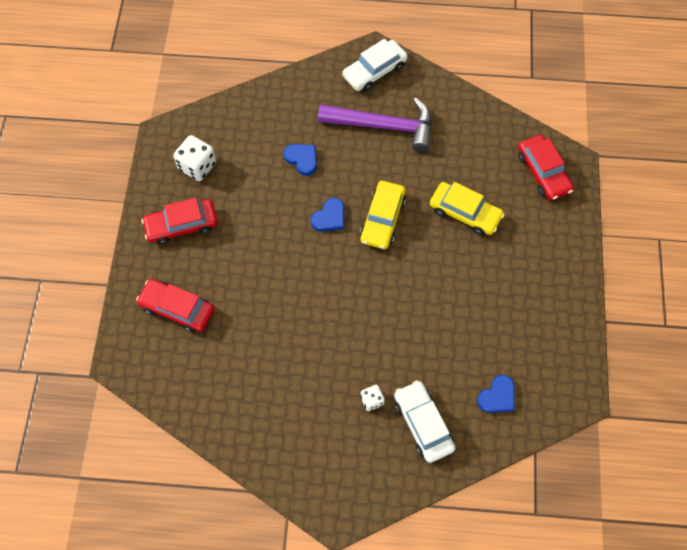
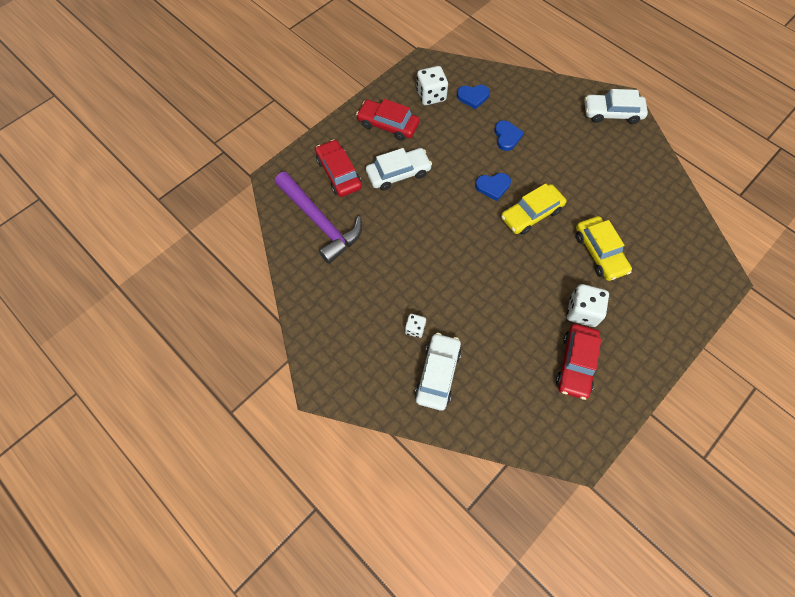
camera: 40 degrees right, 0 degrees up
(234, 267) = (398, 173): none -> white car
(384, 126) = (587, 153): purple hammer -> purple hammer (320, 222)
(491, 277) = (582, 311): none -> white dice
(497, 396) = (511, 399): blue heart -> blue heart (473, 97)
(543, 172) = (691, 267): red car -> red car (575, 364)

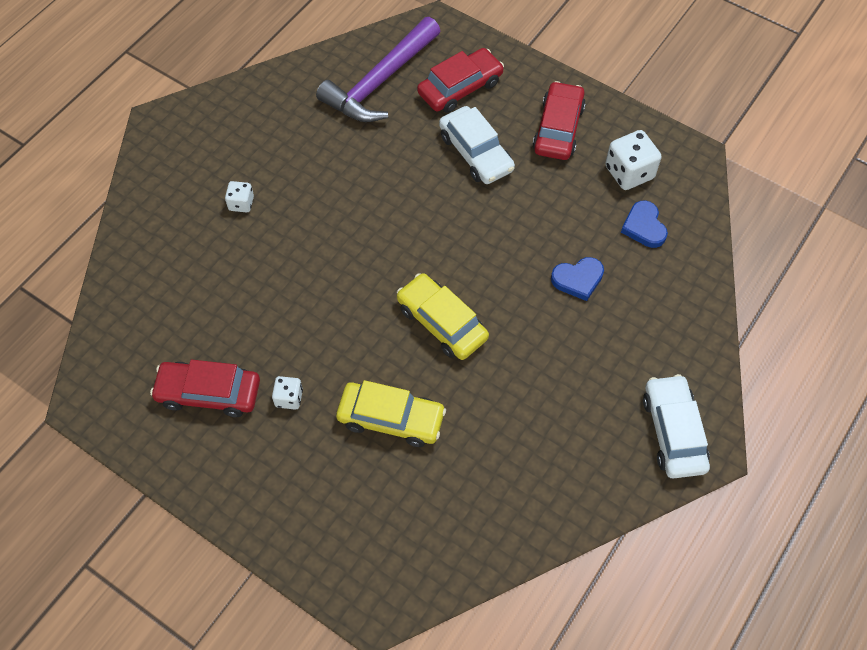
camera: 80 degrees right, 5 degrees down
(438, 374) = (182, 235): white car -> none
(493, 187) = (479, 269): blue heart -> none
(582, 311) = (289, 398): white dice -> white dice, size x0.57
(599, 252) = (391, 419): yellow car -> yellow car turned 135 degrees counterclockwise

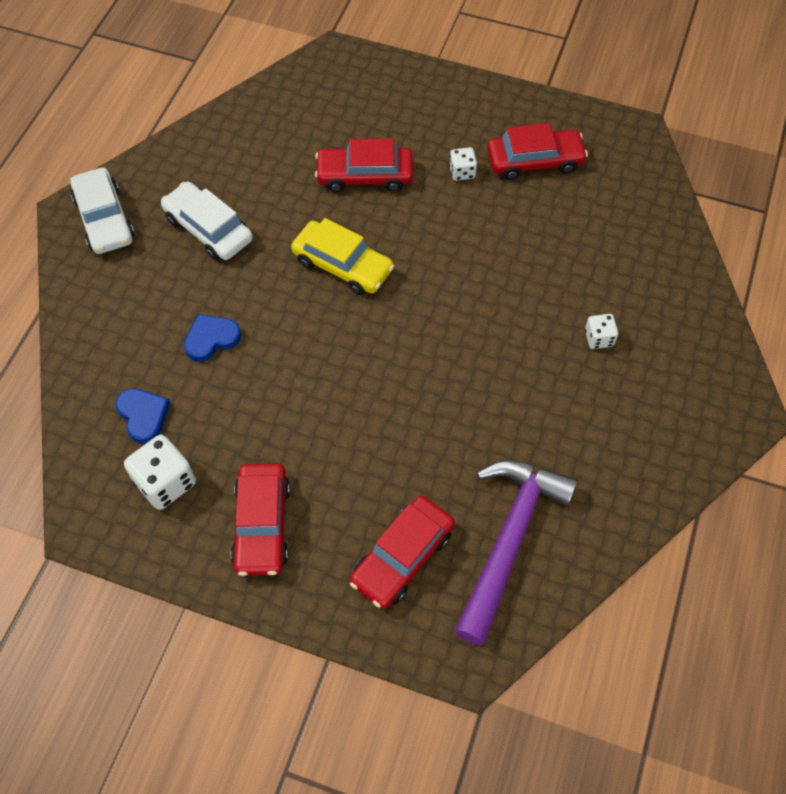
camera: 165 degrees right, 0 degrees up
(391, 419) = (365, 176): yellow car -> red car
(475, 153) = (357, 464): white car -> white car (208, 229)

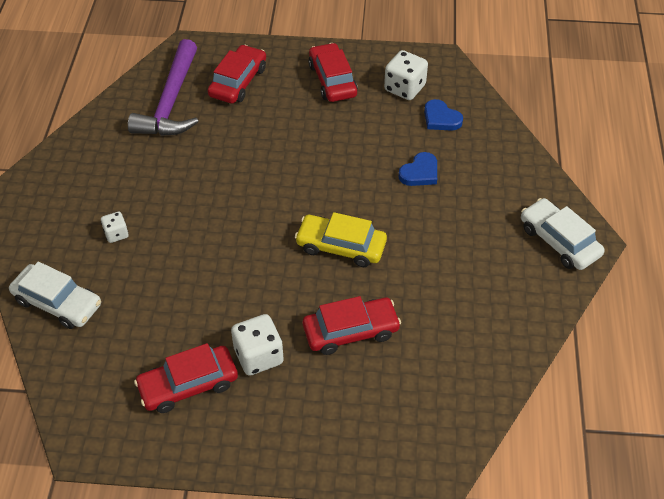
camera: 165 degrees right, 10 degrees down
(208, 229) = (467, 252): white car -> white car (58, 303)
(462, 172) = (258, 356): white dice -> white dice, size x1.76

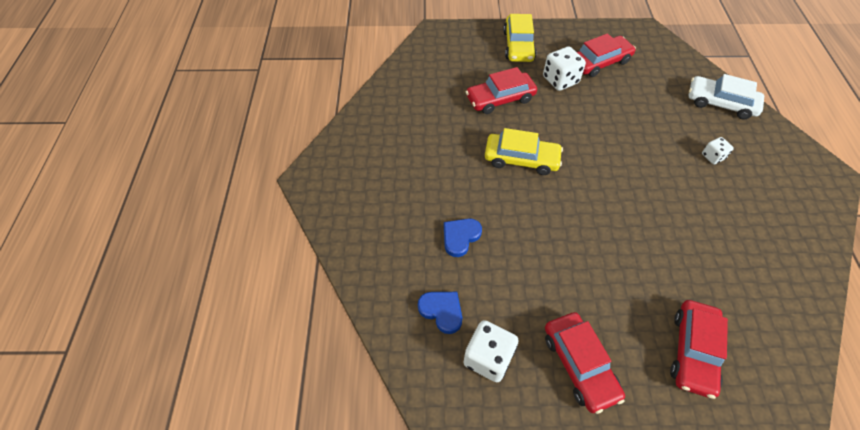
camera: 175 degrees right, 5 degrees up
(171, 102) = (754, 310): purple hammer -> none
(304, 428) = (518, 45): none -> yellow car
(559, 241) = (334, 176): white car -> none

